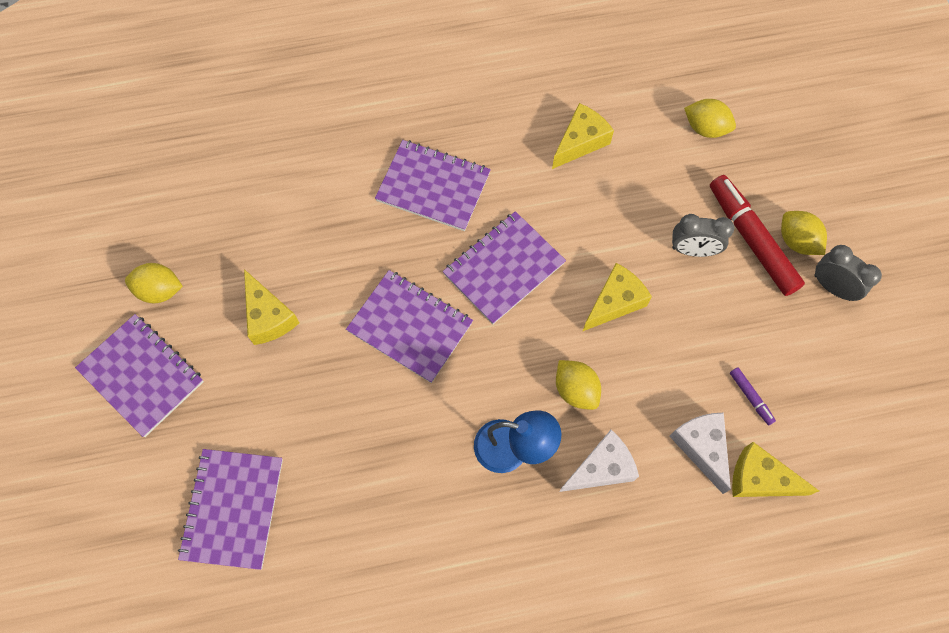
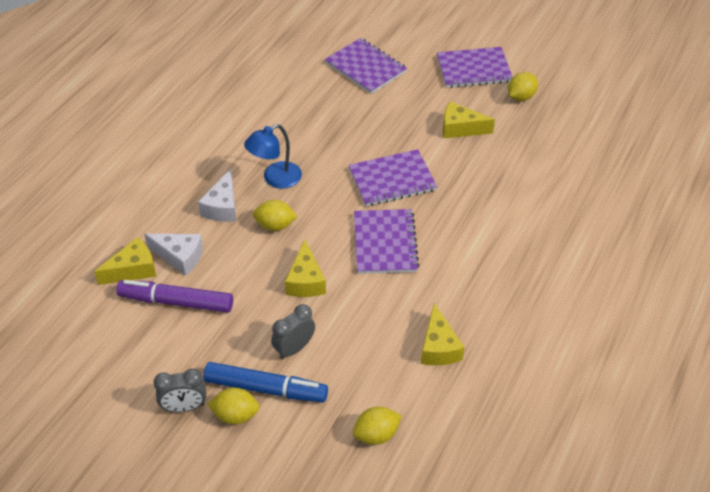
camera: 130 degrees right, 20 degrees down
(433, 187) = (478, 245): purple notebook -> none
(750, 397) = (176, 302): purple marker -> purple marker, size x2.29
(751, 239) = (266, 388): red marker -> blue marker

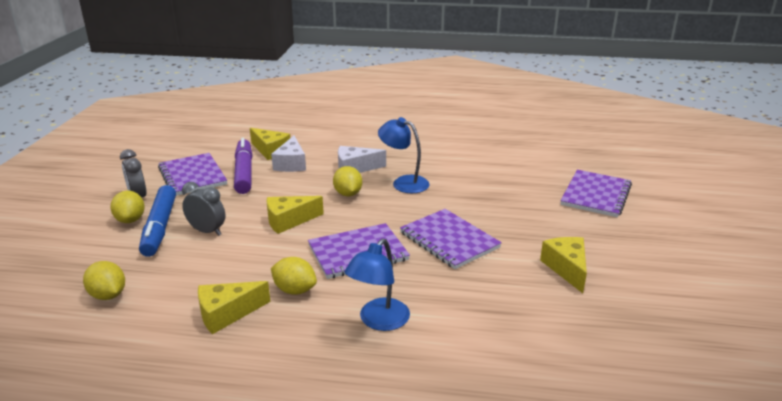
camera: 70 degrees right, 20 degrees down
(473, 69) = (677, 260): purple notebook -> purple notebook (192, 176)
(483, 253) = (379, 321): none -> blue lamp
(521, 97) = (672, 304): yellow lemon -> yellow lemon (294, 290)

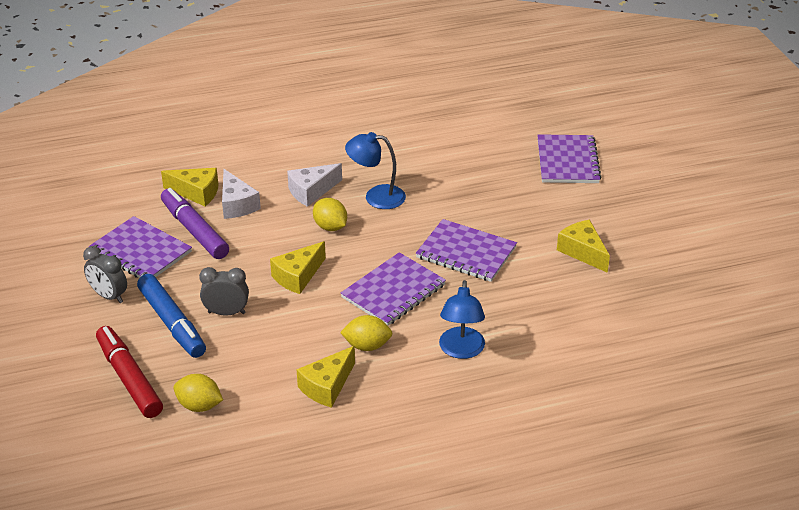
camera: 25 degrees left, 10 degrees up
(83, 257) = (129, 378): none -> red marker
(130, 220) = (131, 324): yellow lemon -> none

